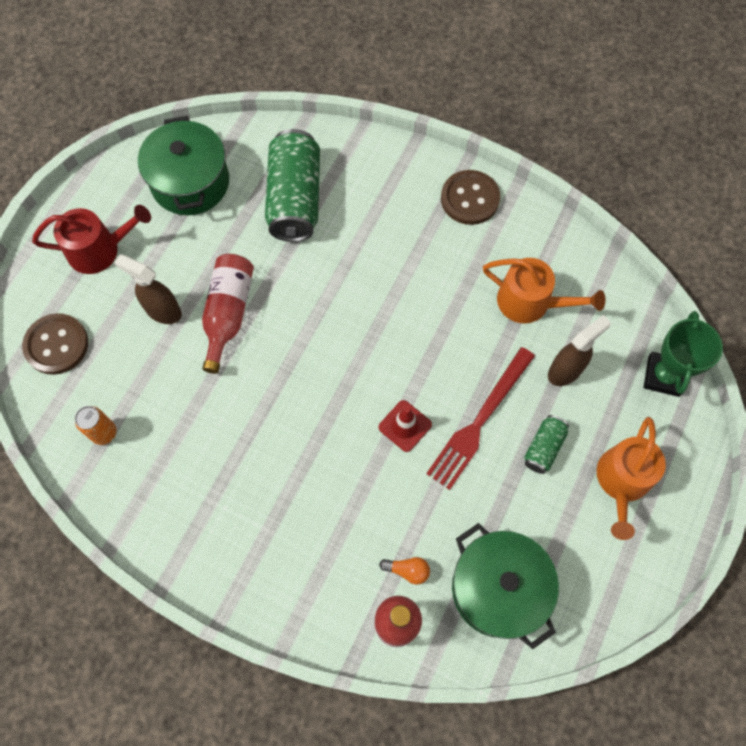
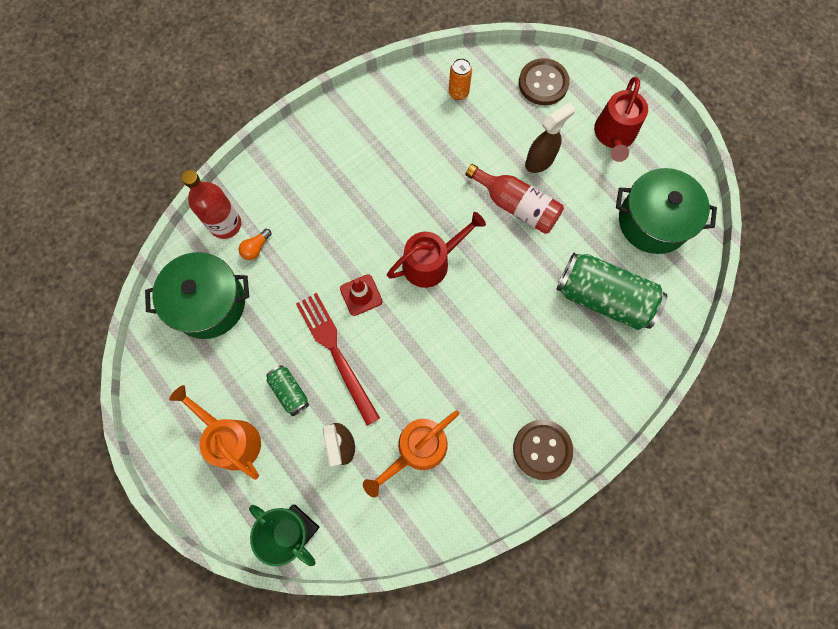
camera: 115 degrees right, 5 degrees up
(333, 371) = (431, 262): none -> red watering can

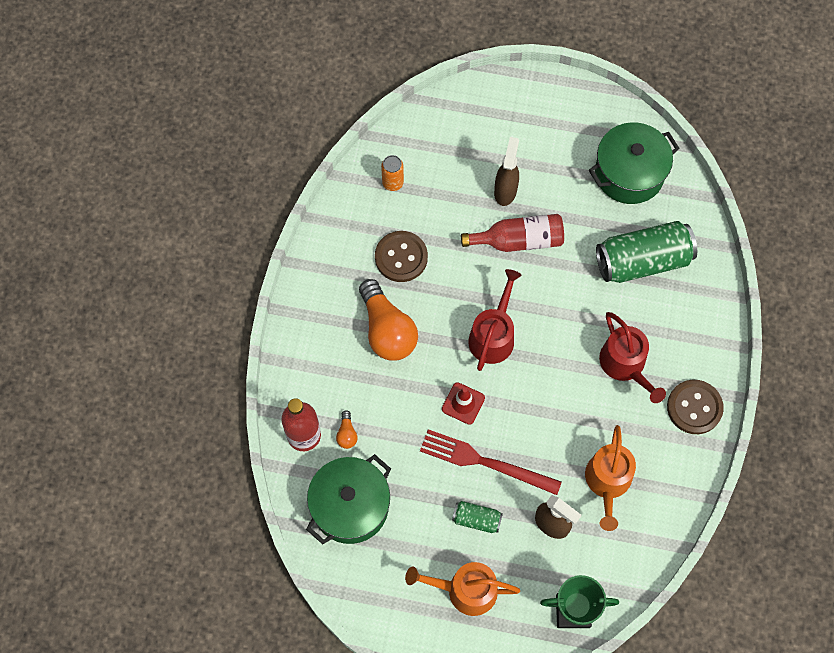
camera: 40 degrees left, 5 degrees down
(355, 196) = (387, 330): none -> orange light bulb
(543, 83) = (453, 124): brown button -> brown button (401, 257)
(614, 135) = (543, 126): red watering can -> red watering can (625, 364)

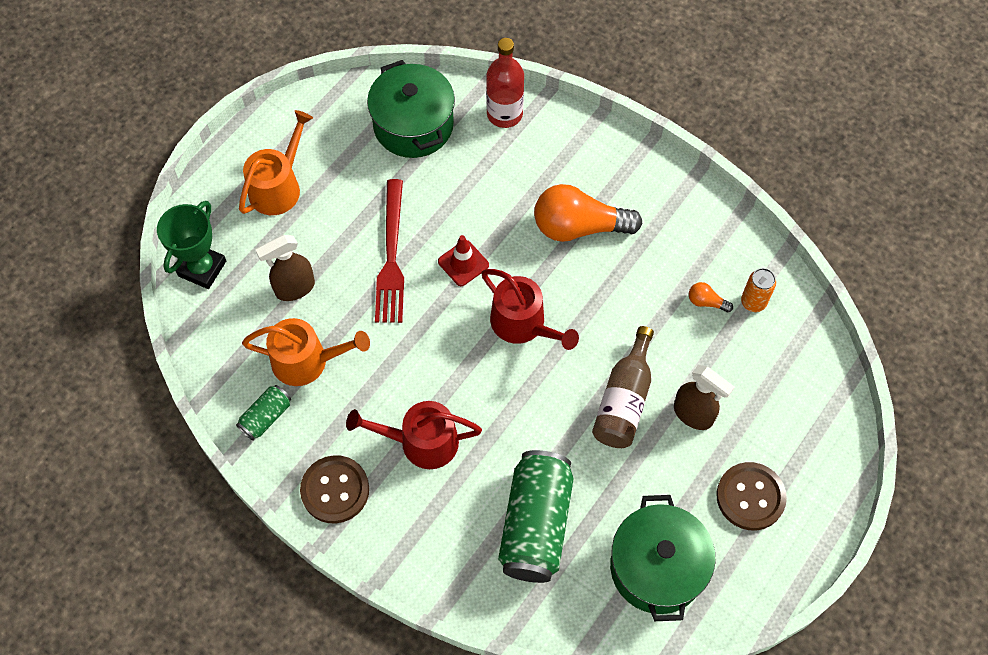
camera: 115 degrees right, 5 degrees down
(347, 434) = (486, 149): orange light bulb -> orange light bulb (706, 302)
(401, 257) = (657, 273): brown button -> brown button (750, 497)
(476, 519) = (339, 224): green can -> green can (266, 417)
(485, 462) = (391, 256): red fork -> red fork turned 135 degrees clockwise
(518, 240) = (624, 400): red bottle -> brown bottle
(607, 481) = (306, 361): orange watering can -> orange watering can turned 150 degrees clockwise

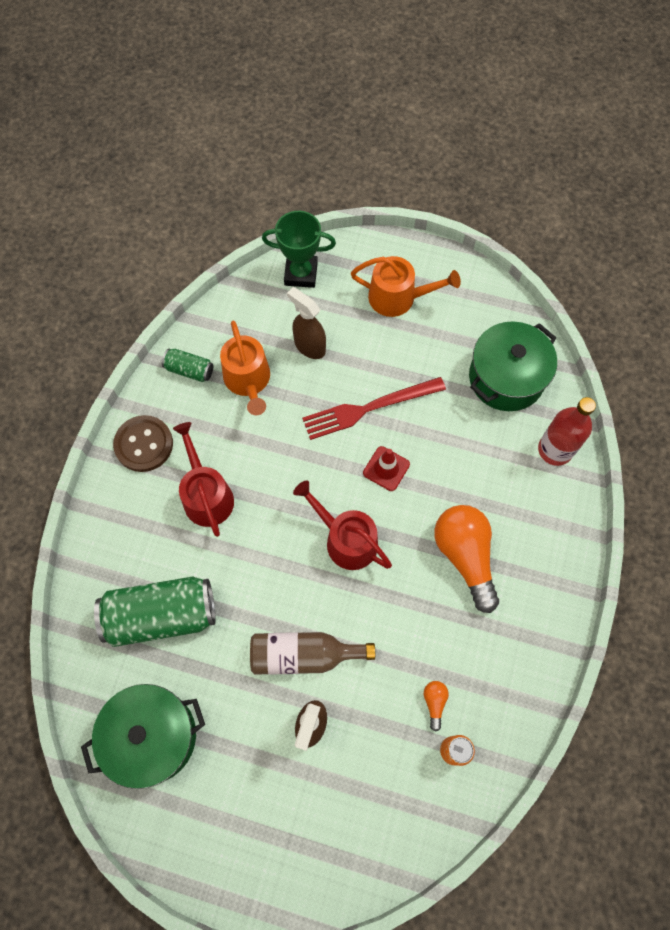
camera: 70 degrees right, 5 degrees up
(523, 324) = (346, 540): red watering can -> red watering can turned 105 degrees clockwise
(750, 497) = (246, 806): brown button -> none

